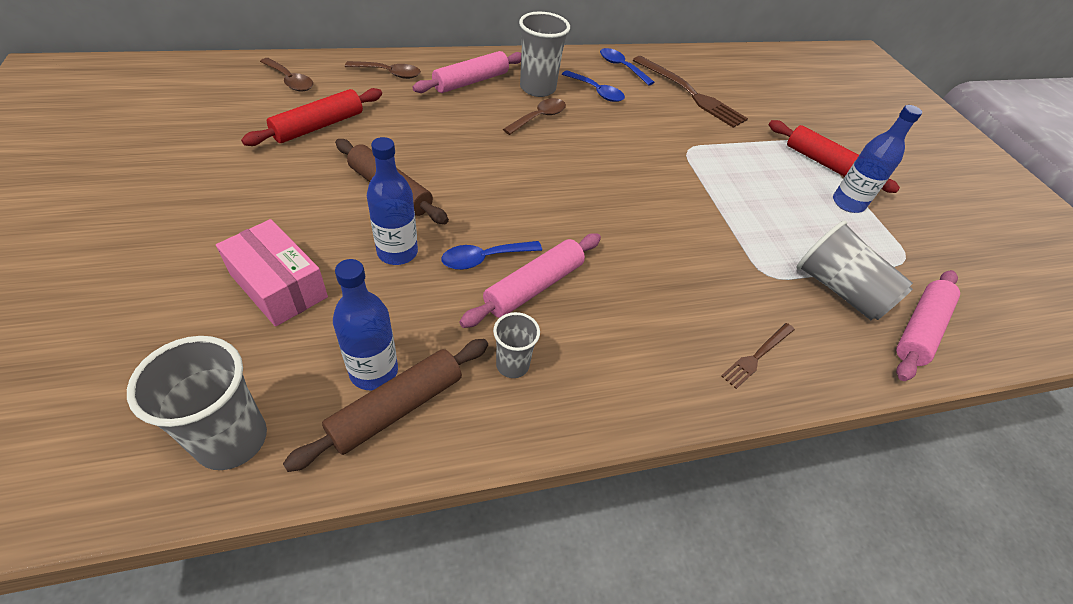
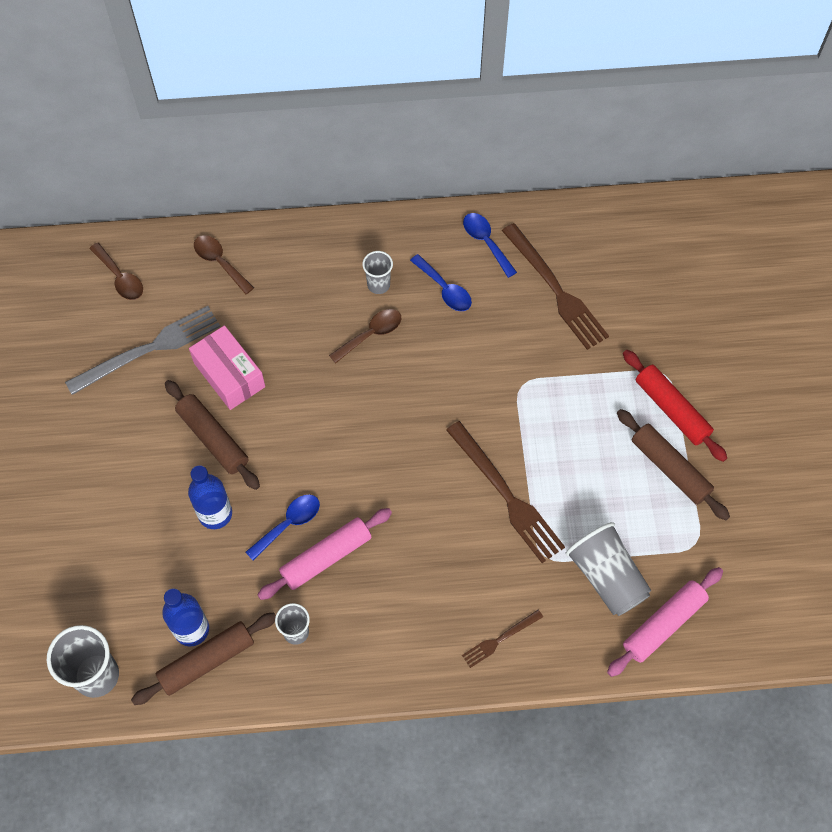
camera: 15 degrees right, 15 degrees up
(279, 286) = (121, 544): pink box -> pink box (229, 375)
(318, 126) = (149, 349): red rolling pin -> grey fork
(389, 73) = (220, 262): brown spoon -> brown spoon turned 150 degrees counterclockwise
(471, 81) = (307, 274): pink rolling pin -> none
(484, 258) = (288, 524): blue spoon -> blue spoon turned 150 degrees clockwise
(537, 88) = (378, 285): grey cup -> grey cup, size x0.57
(708, 227) = (506, 495): none -> brown fork
(848, 203) = (670, 468): blue bottle -> brown rolling pin

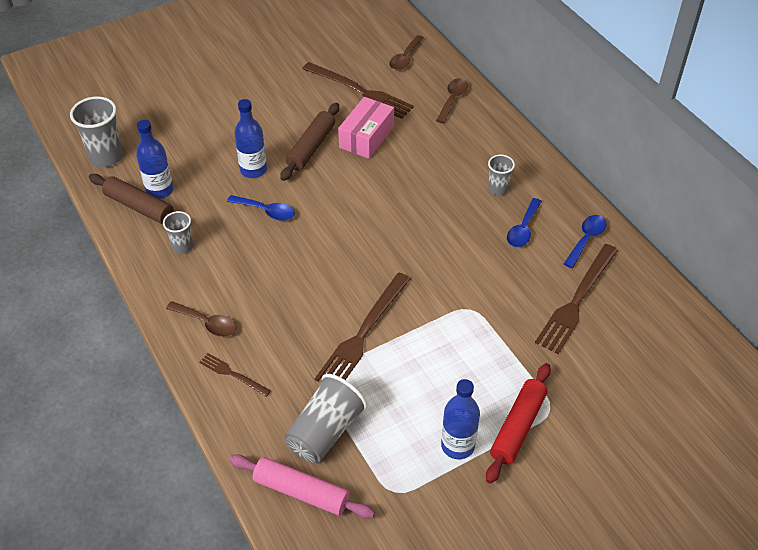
camera: 65 degrees right, 15 degrees down
(149, 349) = (360, 91): grey fork -> brown fork
(326, 557) = (250, 242): pink rolling pin -> none
(371, 334) = (451, 200): brown spoon -> brown spoon (207, 323)
(670, 468) = (457, 445): brown rolling pin -> blue bottle

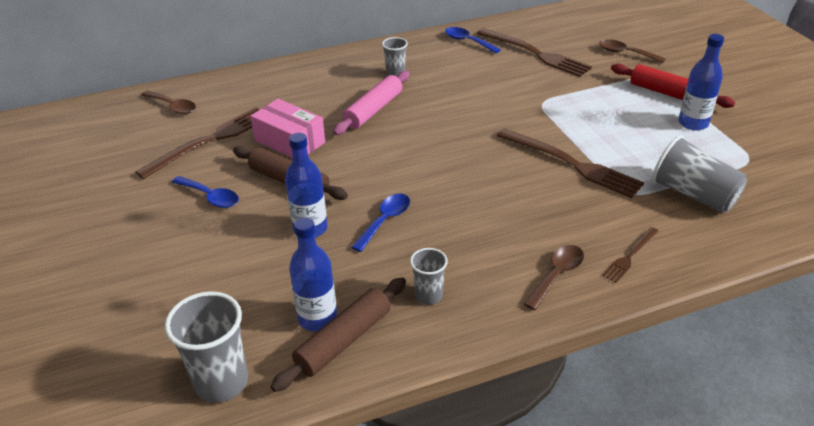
camera: 80 degrees left, 10 degrees down
(301, 492) = (766, 213): pink rolling pin -> pink rolling pin (373, 110)
(452, 100) = (258, 85): brown spoon -> brown spoon (626, 53)
(523, 229) = (449, 67): blue spoon -> blue spoon (210, 197)

